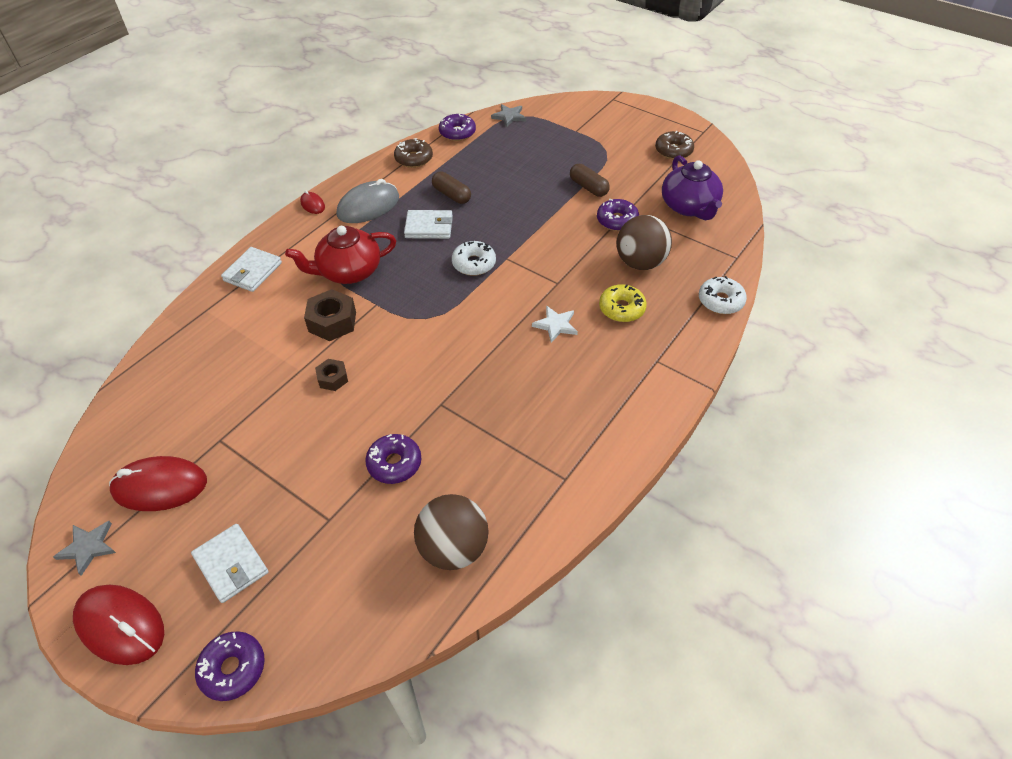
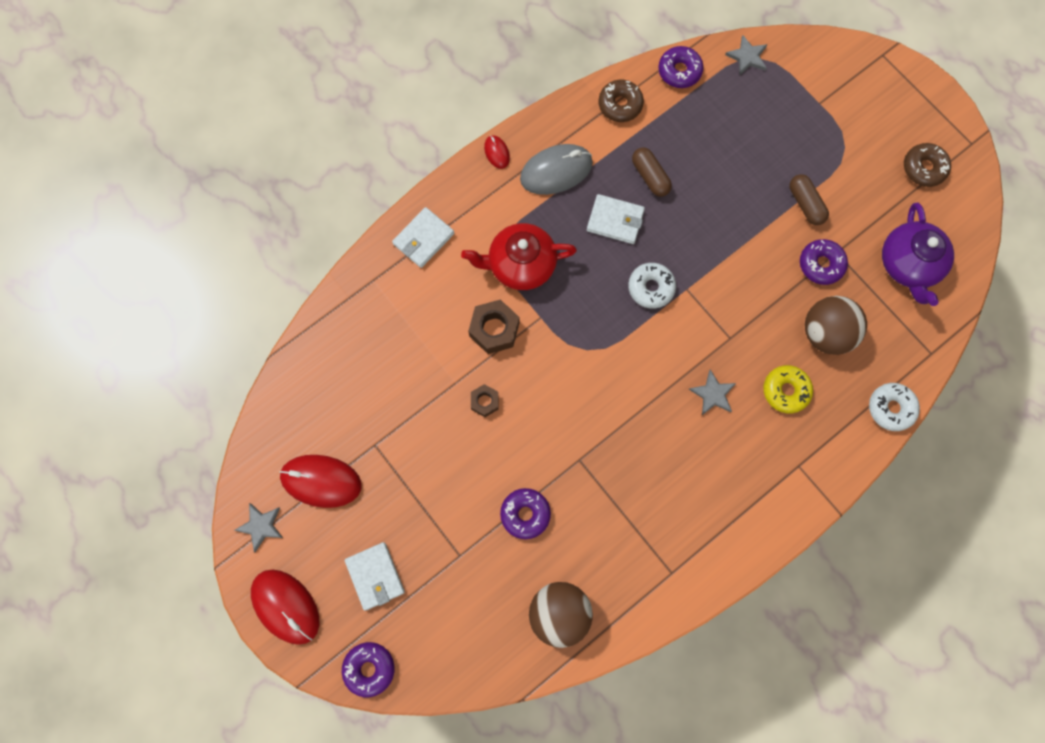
camera: 15 degrees right, 25 degrees up
(555, 325) = (713, 394): white star -> grey star

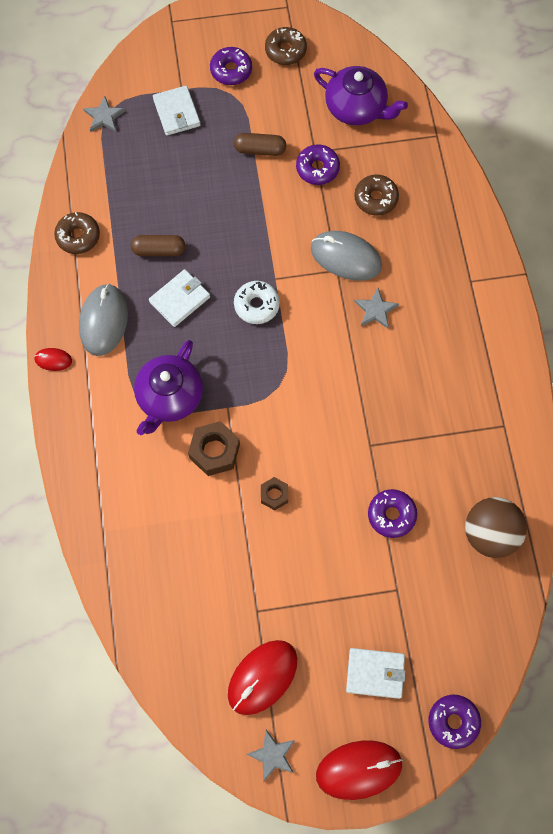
camera: 60 degrees left, 5 degrees down
(423, 239) = (92, 466): white wallet -> white wallet (176, 113)
(520, 264) = (169, 397): red teapot -> purple teapot
(679, 71) = (80, 174): purple donut -> purple donut (231, 70)
(748, 339) = (346, 257): none -> grey mouse
(785, 390) = (405, 255): yellow donut -> none
(825, 333) = (375, 198): brown ball -> brown donut
(891, 408) = (463, 189): white donut -> none

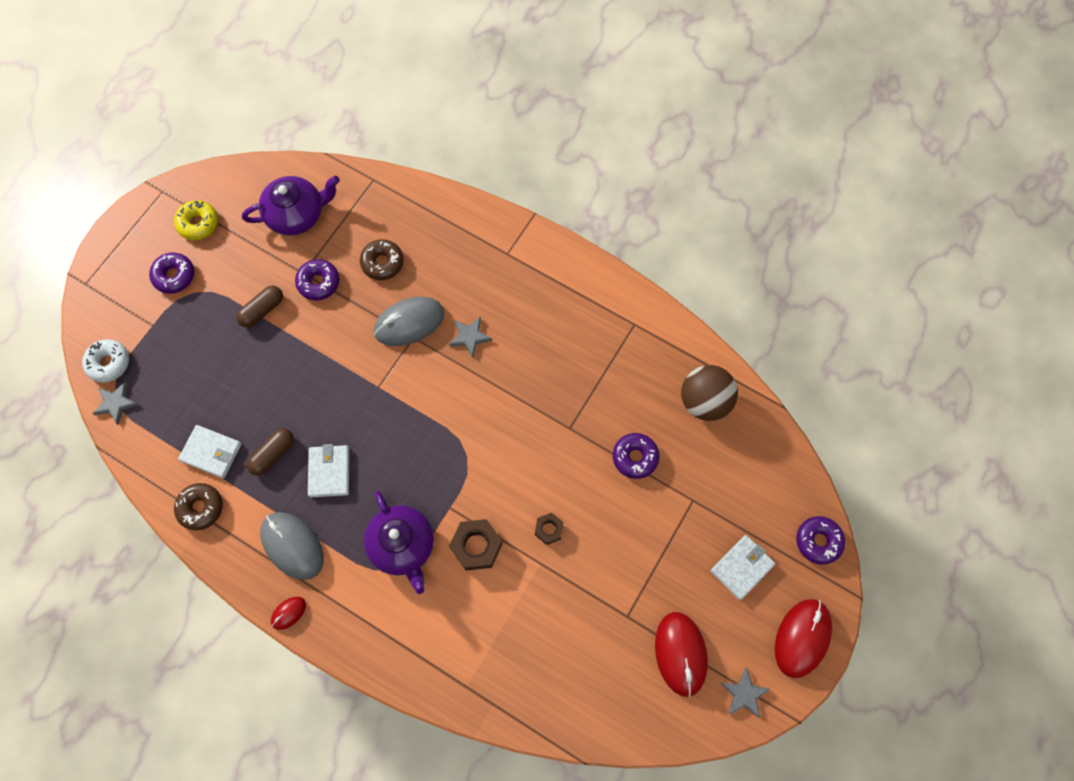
camera: 50 degrees left, 0 degrees up
(176, 113) = (169, 345): white wallet -> white wallet (211, 452)
(256, 305) = (387, 418): white donut -> white donut (109, 363)
(285, 50) = (198, 223): brown donut -> yellow donut

